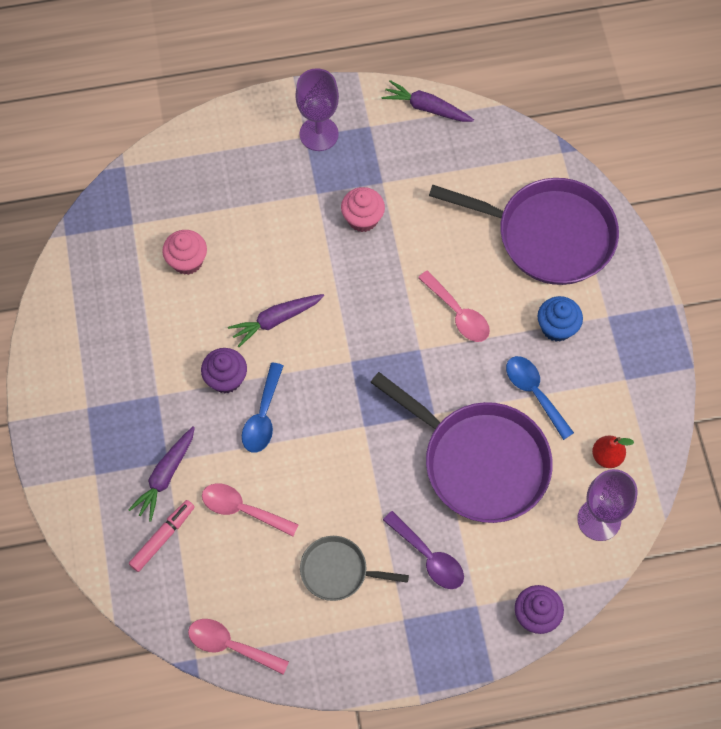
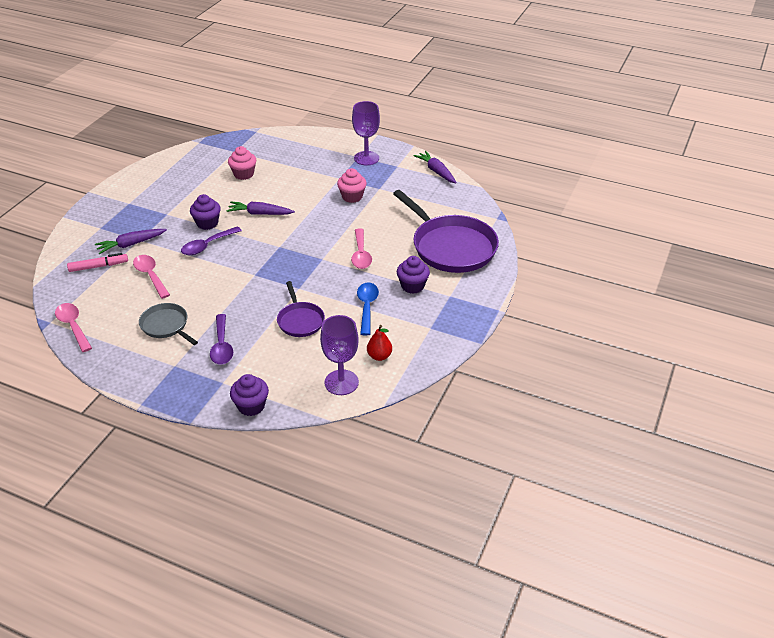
camera: 35 degrees right, 25 degrees down
(263, 416) = (207, 245): blue spoon -> purple spoon
(480, 462) = (300, 321): purple pan -> purple pan, size x0.51
(557, 327) = (412, 286): blue cupcake -> purple cupcake

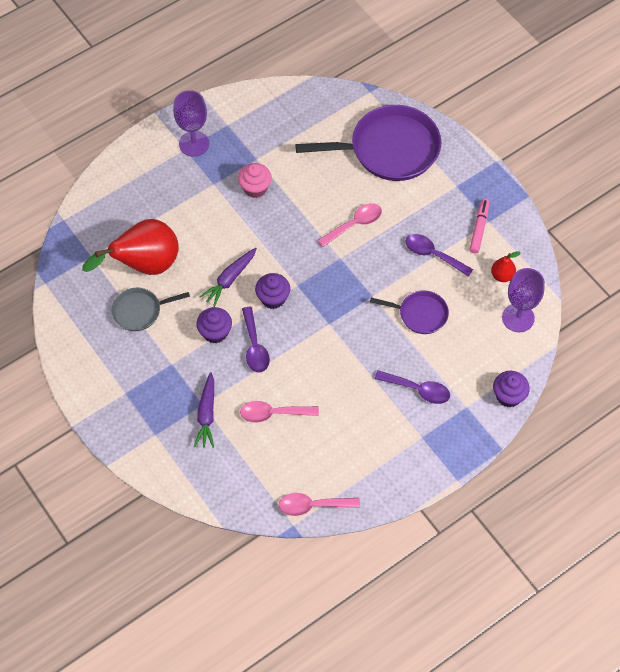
camera: 60 degrees left, 20 degrees up
(98, 266) = (227, 456): pink marker -> pink marker (479, 228)
(166, 325) = (361, 425): grey pan -> grey pan (139, 311)
(243, 174) = (145, 265): pink cupcake -> red pear
(361, 254) = (354, 224): pink spoon -> pink spoon turned 60 degrees counterclockwise
(367, 307) = (433, 255): blue spoon -> purple spoon
(412, 286) = (426, 206): purple cupcake -> purple cupcake (273, 298)
(436, 171) = (261, 97): purple carrot -> none

